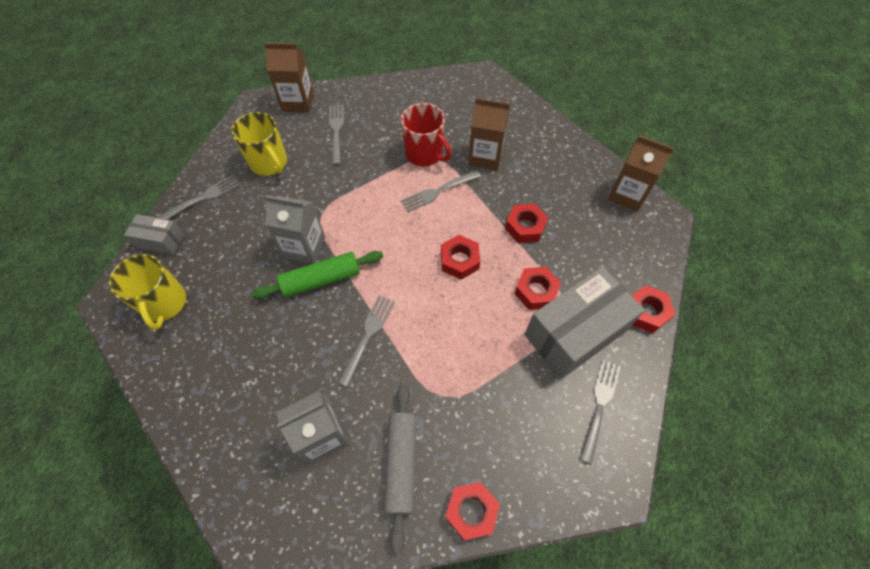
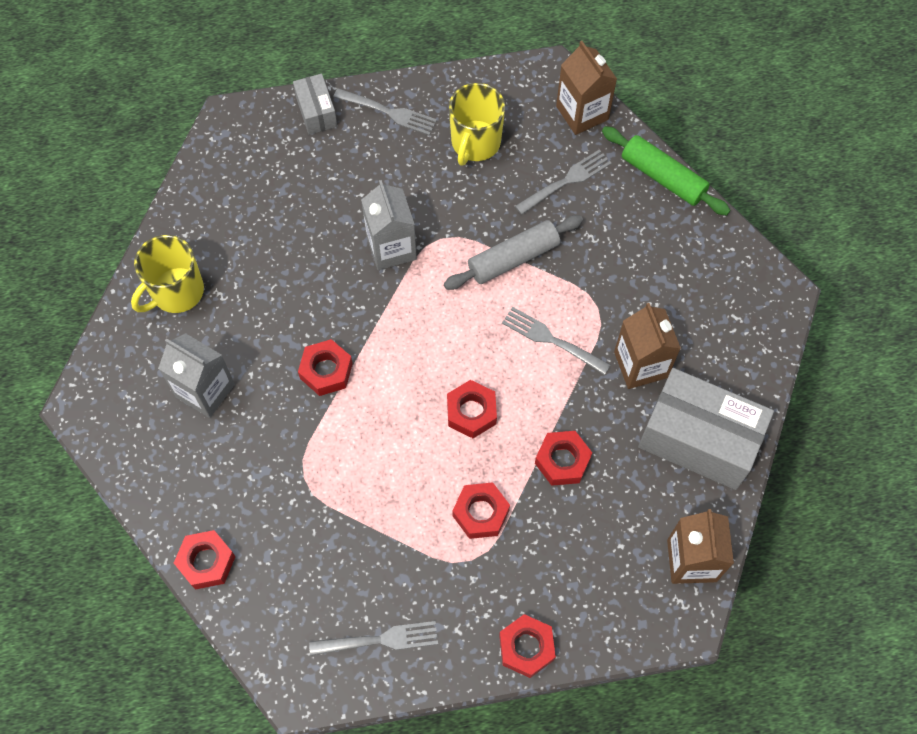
camera: 60 degrees right, 5 degrees up
(164, 303) = (254, 166): yellow mug -> yellow mug (176, 292)
(321, 280) = (363, 288): green rolling pin -> green rolling pin (663, 177)
(367, 336) = (326, 371): grey fork -> red nut
(401, 464) = (216, 476): grey rolling pin -> grey rolling pin (513, 258)
(425, 154) = (598, 295): red mug -> none
(575, 333) = (452, 578): grey box -> grey box (698, 439)

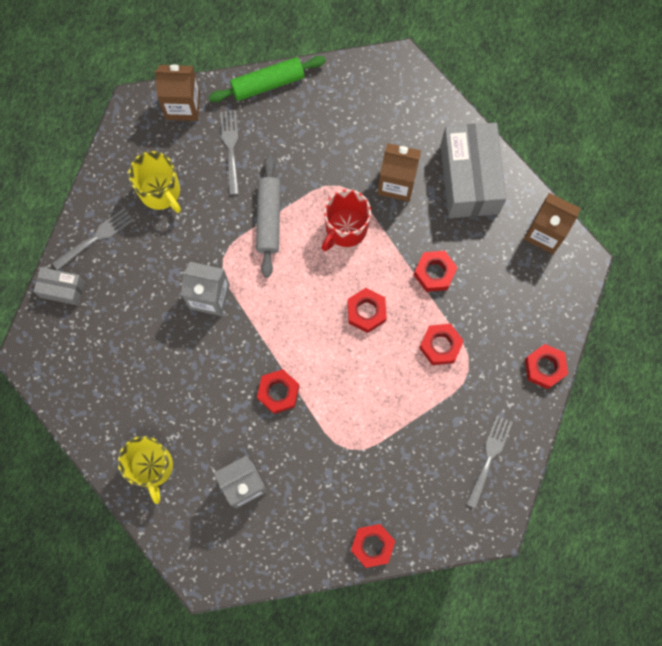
camera: 60 degrees left, 10 degrees up
(552, 340) = (345, 229): grey fork -> red mug
(698, 439) = (469, 179): grey box -> grey box turned 60 degrees counterclockwise

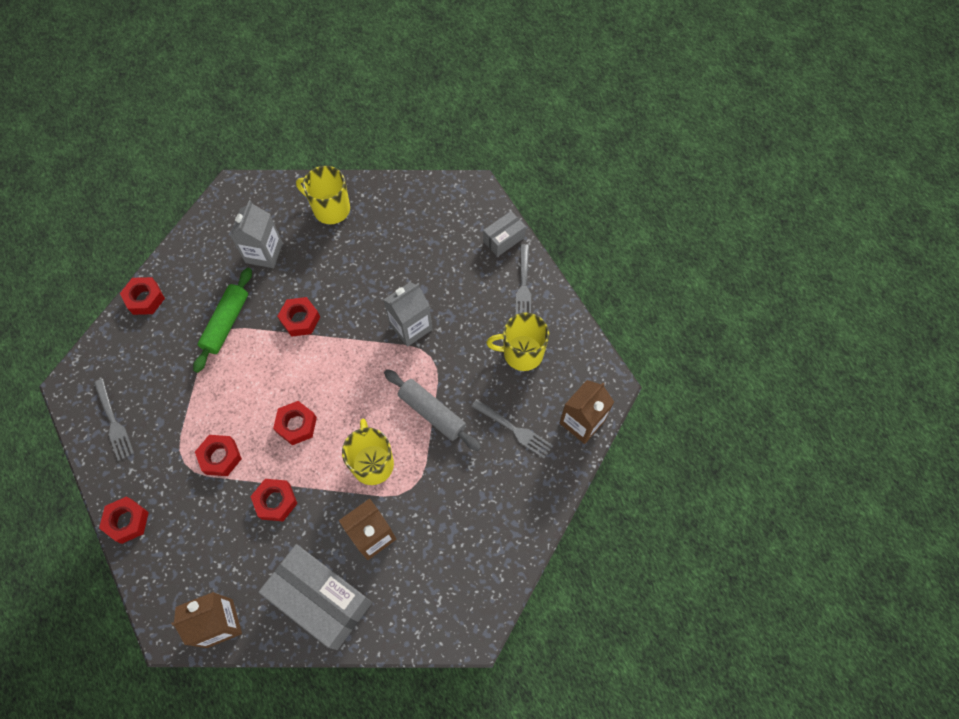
camera: 130 degrees right, 10 degrees down
(268, 83) = (547, 503): green rolling pin -> green rolling pin (226, 323)
(345, 229) = (372, 463): red mug -> yellow mug

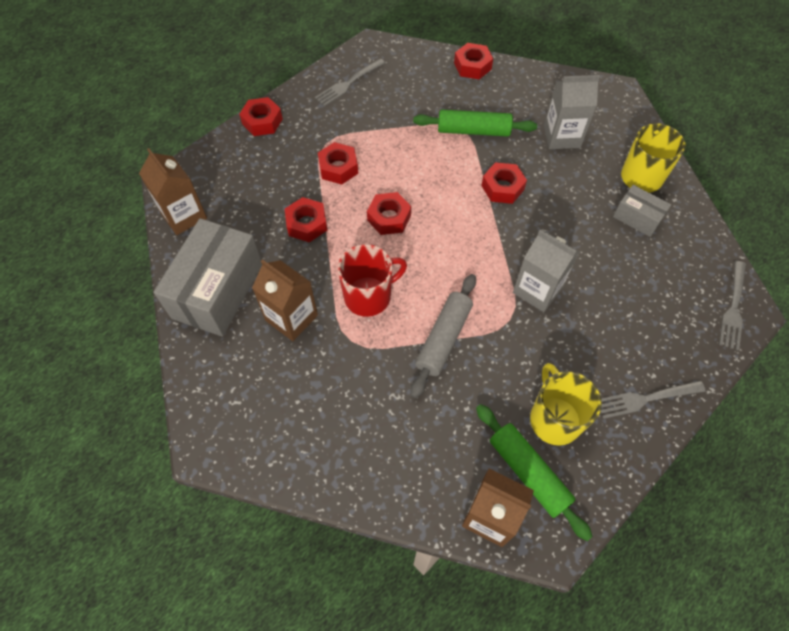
camera: 75 degrees right, 5 degrees down
(372, 463) = (369, 296): yellow mug -> red mug
(503, 239) = (697, 360): grey box -> grey box (637, 218)
(513, 429) = (453, 433): grey fork -> grey fork (733, 307)
(557, 385) = (528, 472): none -> green rolling pin

